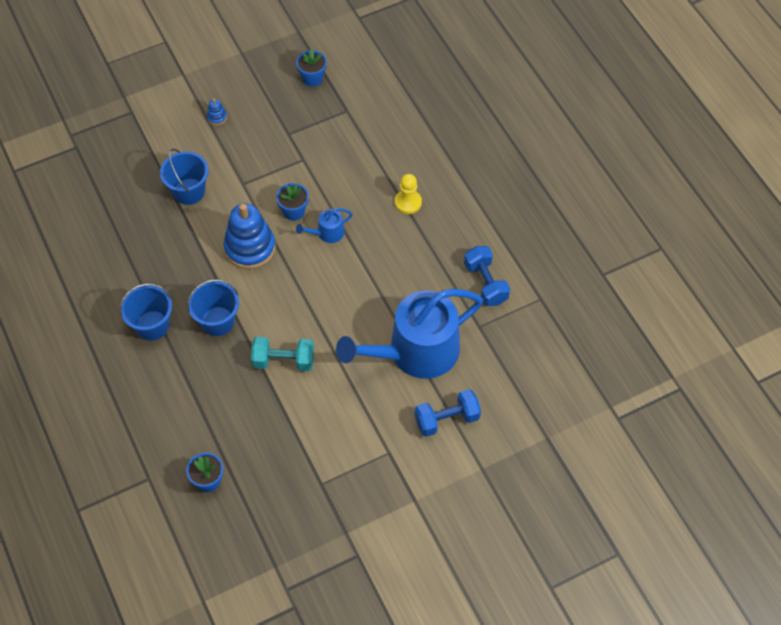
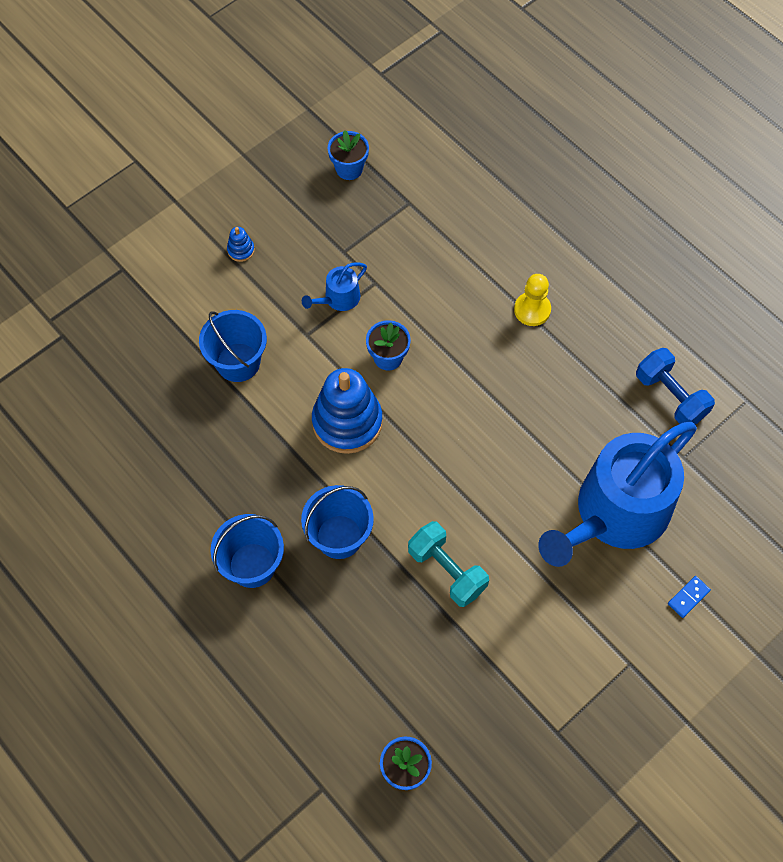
camera: 15 degrees left, 5 degrees up
(283, 361) = (447, 570): turquoise dumbbell -> turquoise dumbbell turned 60 degrees clockwise
(327, 233) = (442, 377): blue watering can -> blue watering can (338, 299)
(447, 419) = (688, 597): blue dumbbell -> blue domino

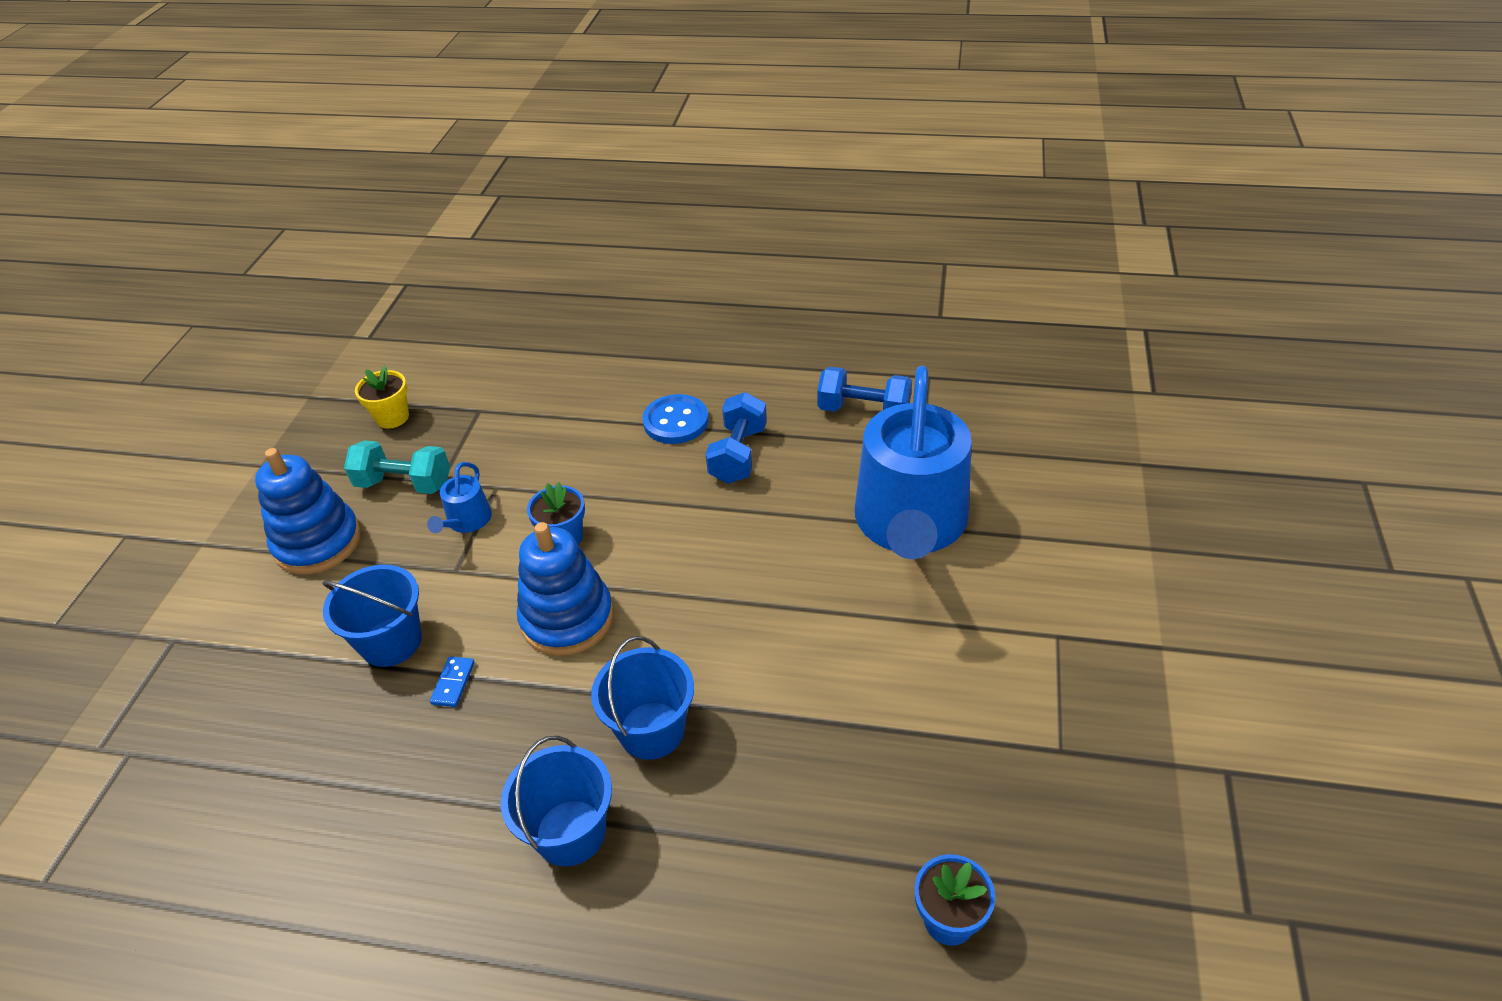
camera: 35 degrees left, 20 degrees down
(241, 250) = (318, 542): blue stacking toy -> blue stacking toy, size x2.42
(349, 169) = (392, 417): blue flower pot -> yellow flower pot
(447, 570) = (799, 681): turquoise dumbbell -> turquoise dumbbell (404, 484)
(532, 310) = (676, 421): yellow pawn -> blue button
(551, 371) = (738, 454): none -> blue dumbbell
(688, 597) = (1045, 545): blue domino -> blue domino (453, 683)

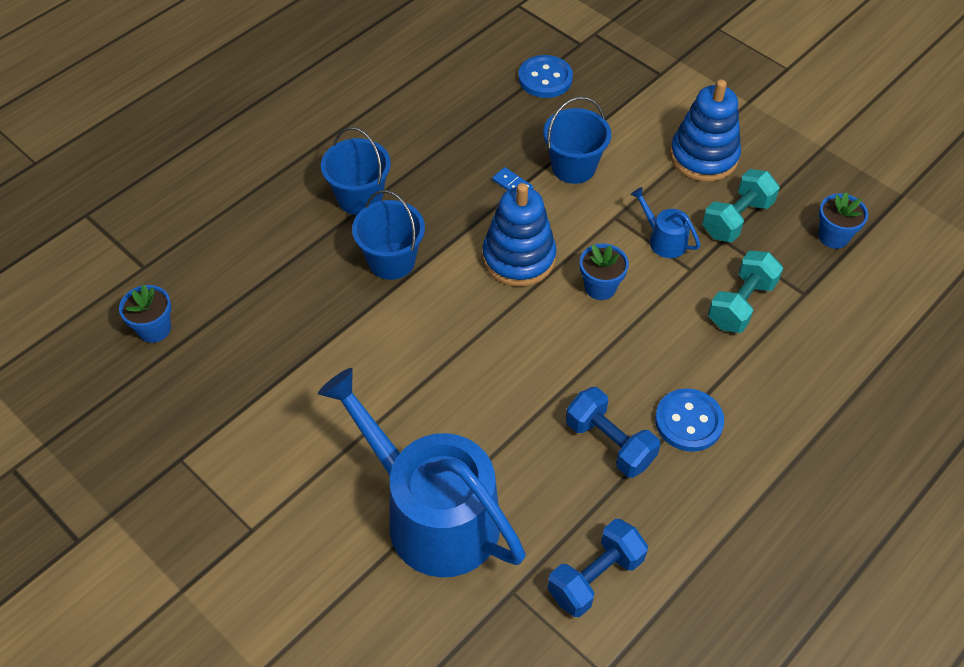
camera: 120 degrees right, 10 degrees up
(224, 754) = (545, 78): none -> blue button
(392, 417) = (833, 236): yellow flower pot -> blue flower pot
(518, 441) = (741, 304): none -> turquoise dumbbell

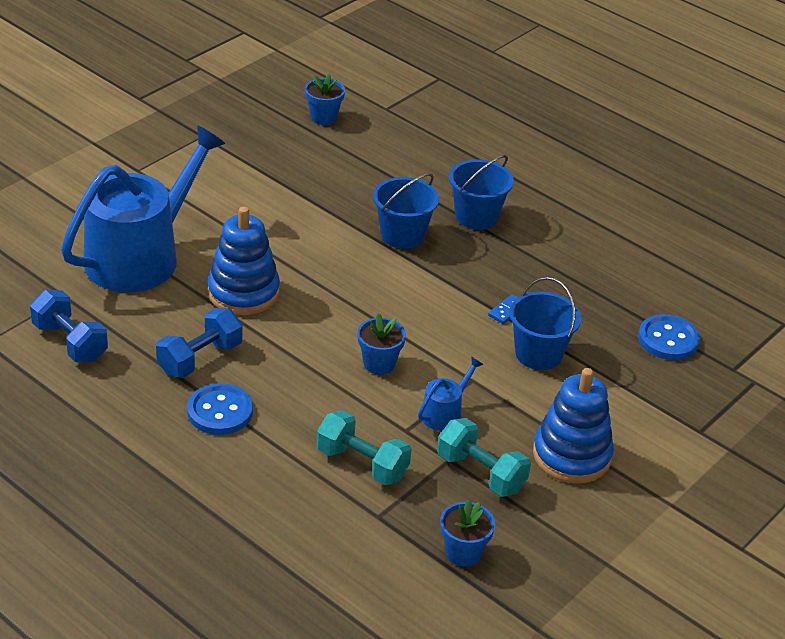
camera: 85 degrees right, 15 degrees down
(518, 258) = (412, 312): blue stacking toy -> blue stacking toy (243, 292)

